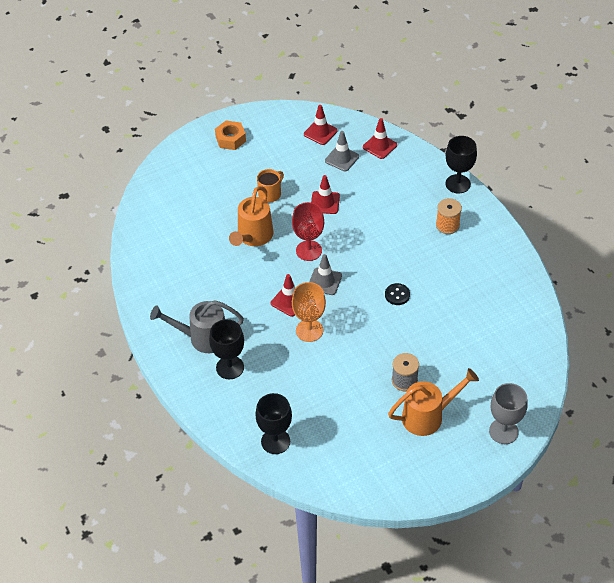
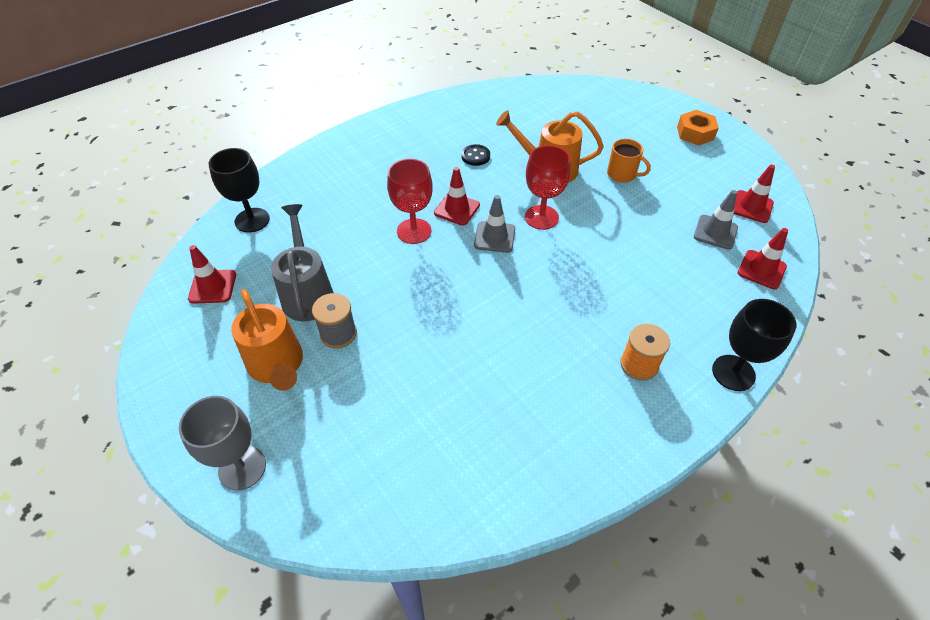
camera: 80 degrees right, 0 degrees up
(202, 338) = (394, 149): grey watering can -> grey watering can (307, 292)
(230, 367) = (355, 173): black goblet -> none
(309, 330) = (414, 231): orange goblet -> red goblet
(325, 203) = (628, 224): red traffic cone -> red traffic cone (212, 287)
(397, 295) = (487, 313): black button -> black button (475, 156)

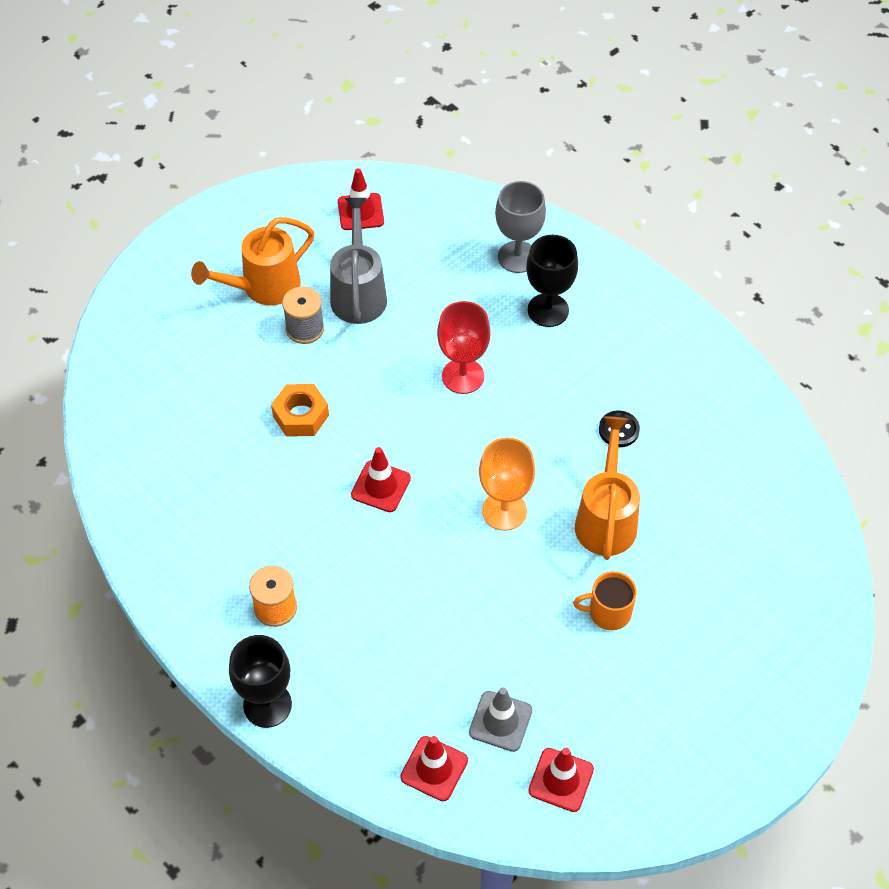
camera: 85 degrees right, 5 degrees up
(242, 468) = (156, 286): grey goblet -> grey goblet (517, 257)
(252, 220) = (463, 220): black goblet -> black goblet (548, 310)
(307, 292) = (358, 292): grey watering can -> grey watering can turned 75 degrees counterclockwise
(457, 209) = (508, 417): red traffic cone -> red traffic cone (381, 486)
(494, 237) = (462, 460): grey traffic cone -> none
(541, 217) = (504, 511): red goblet -> orange goblet
(622, 174) = (608, 612): orange mug -> orange mug turned 60 degrees clockwise
(695, 133) = (730, 726): orange nut -> orange nut (300, 415)

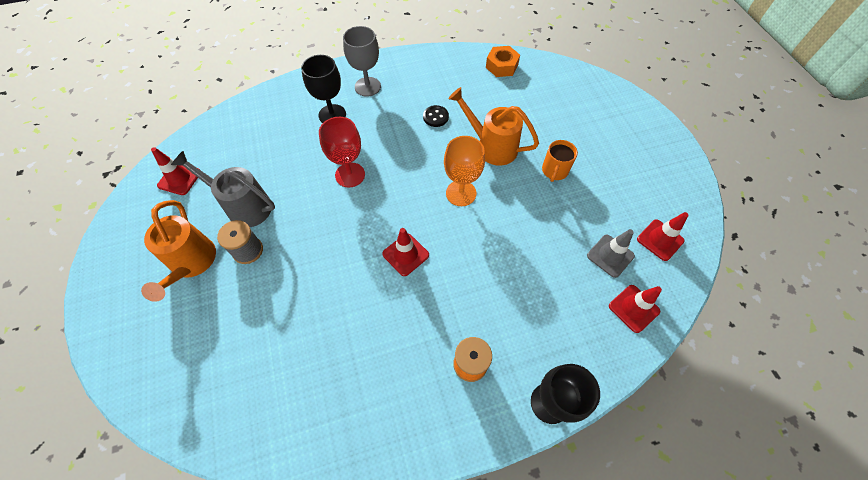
camera: 65 degrees left, 5 degrees up
(300, 415) = (318, 282): orange nut -> orange nut (501, 66)
(517, 257) = (283, 113): grey goblet -> grey goblet (367, 87)

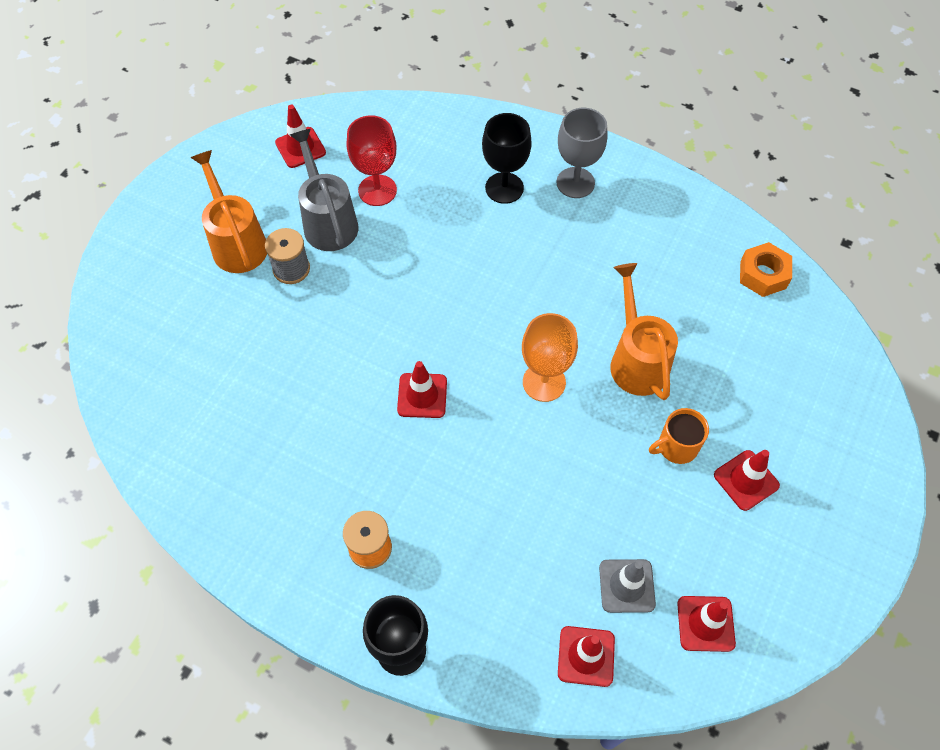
camera: 45 degrees right, 0 degrees up
(192, 264) = (236, 242): orange watering can -> orange watering can turned 120 degrees clockwise
(350, 175) = (454, 269): red goblet -> red goblet (377, 190)
(435, 117) = (612, 276): black button -> none
(599, 160) = (746, 480): none -> red traffic cone

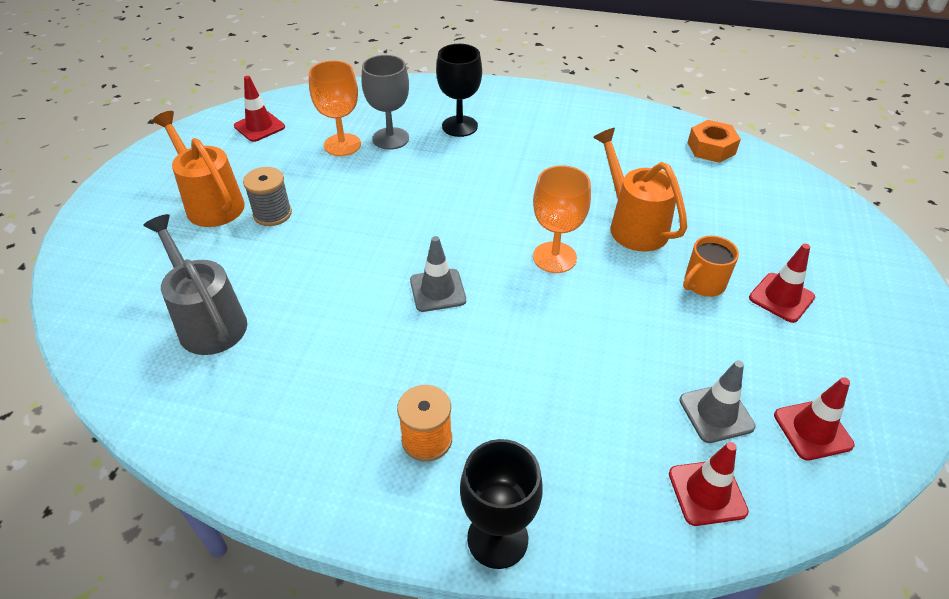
camera: 15 degrees left, 15 degrees down
(328, 221) = (300, 173): grey watering can -> grey watering can (208, 321)
(377, 190) = (342, 145): red goblet -> orange goblet
(422, 395) = (437, 290): red traffic cone -> grey traffic cone
(575, 183) = (521, 114): grey goblet -> grey goblet (390, 138)

